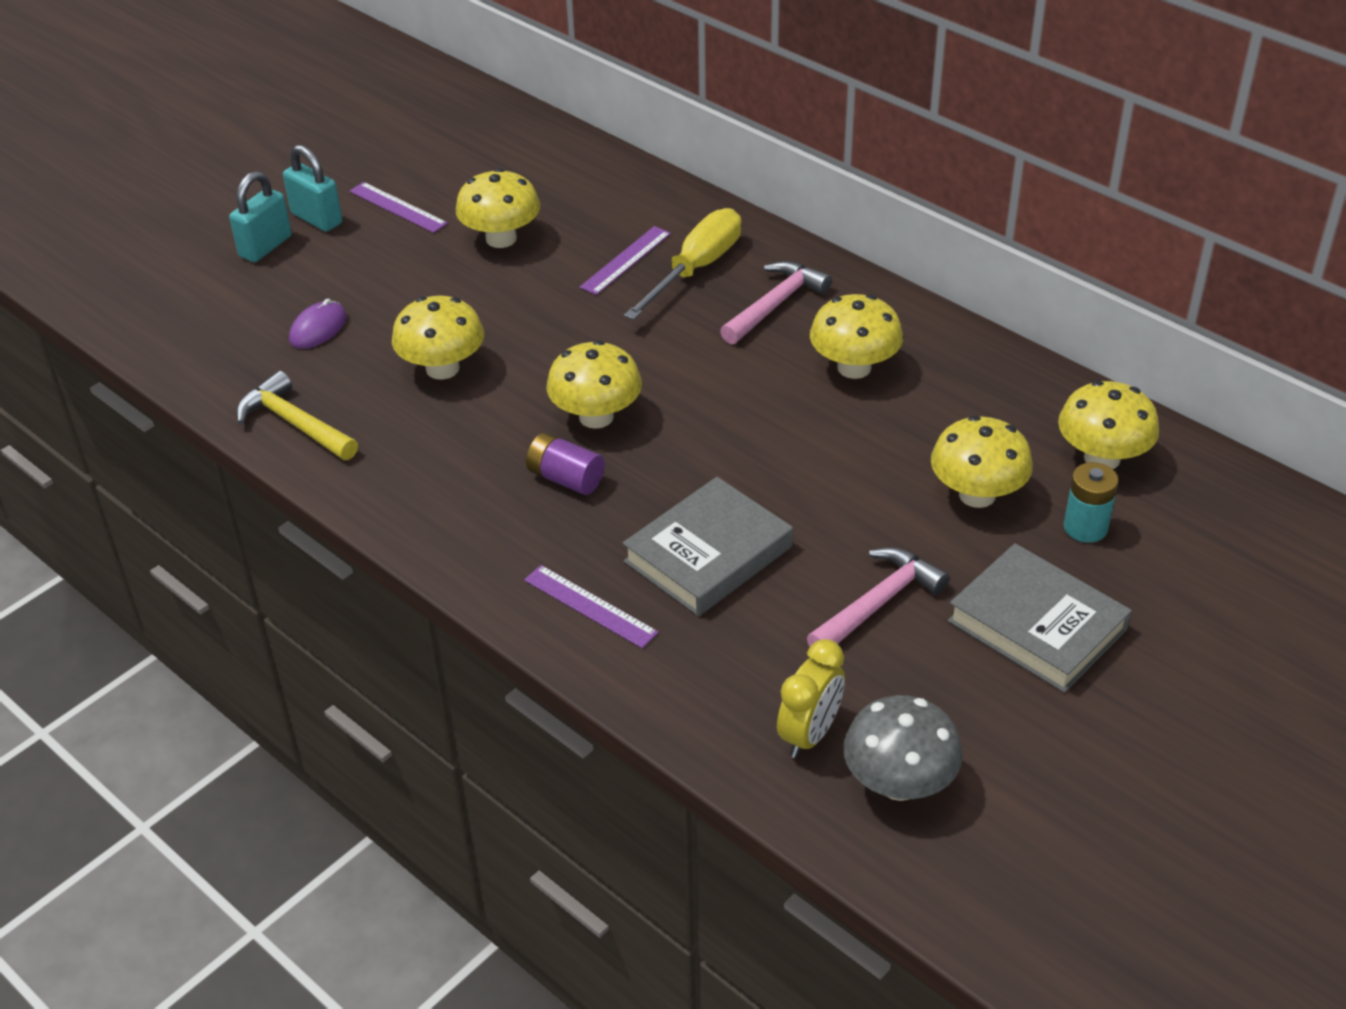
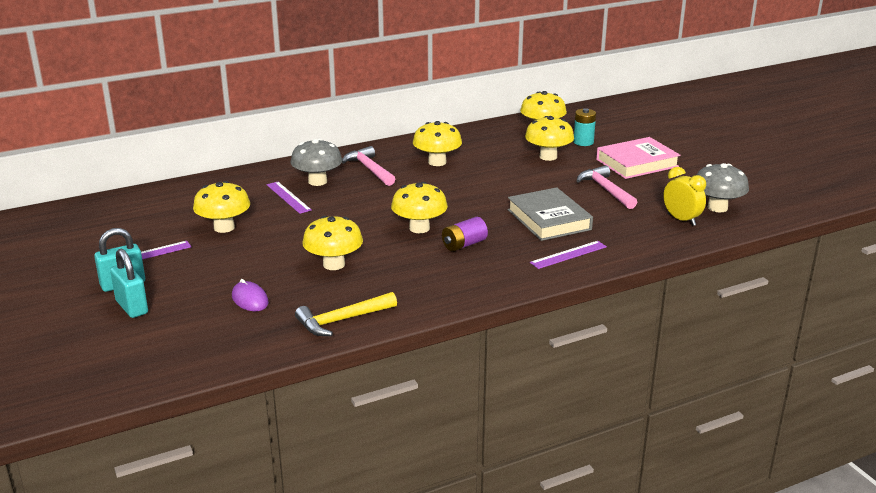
camera: 70 degrees left, 15 degrees down
(696, 269) = (317, 181): yellow screwdriver -> grey mushroom
(1037, 625) = (637, 163): grey book -> pink book

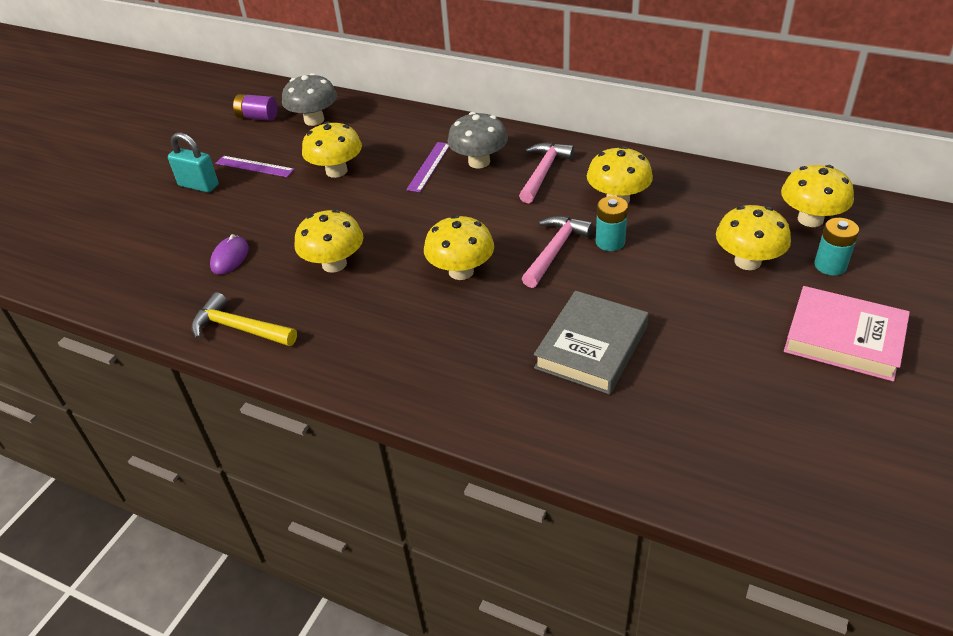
camera: 55 degrees right, 15 degrees up
(132, 307) = (168, 211): turquoise padlock -> none
(464, 244) = (461, 319): purple battery -> purple battery (257, 117)
(471, 179) = (610, 242): none -> turquoise battery
(568, 255) = (526, 408): purple ruler -> none
(605, 190) = (729, 351): pink hammer -> pink hammer (555, 250)
(681, 220) = (741, 462): yellow clock -> none
(717, 207) = (826, 481): grey mushroom -> grey mushroom (314, 120)

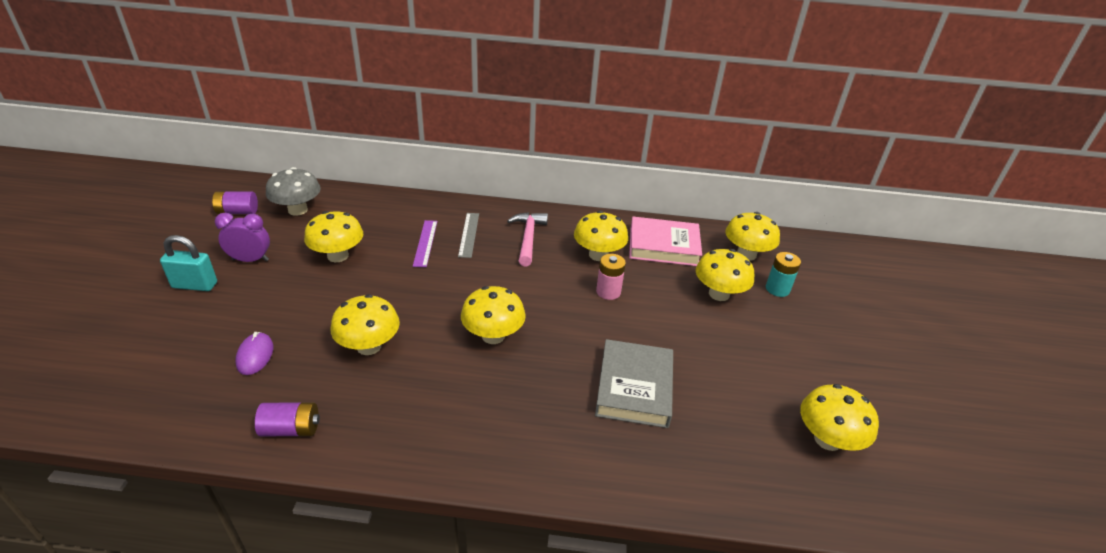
camera: 25 degrees left, 5 degrees down
(239, 328) = (291, 429): yellow hammer -> purple battery
(254, 166) = (250, 260): purple ruler -> purple clock
(479, 162) = (469, 234): grey mushroom -> grey ruler
(555, 250) = (567, 305): pink hammer -> none
(610, 242) = (608, 292): turquoise battery -> pink battery
(799, 442) = (827, 439): none -> yellow mushroom
(844, 339) = (815, 346): pink book -> pink book (663, 246)

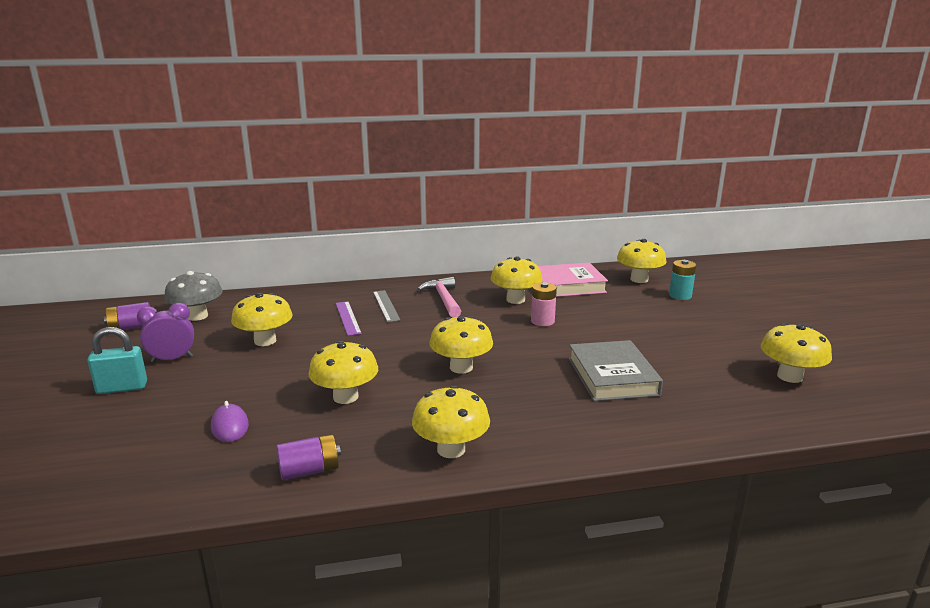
camera: 15 degrees left, 15 degrees down
(719, 294) = (636, 306): yellow mushroom -> yellow mushroom (451, 449)

